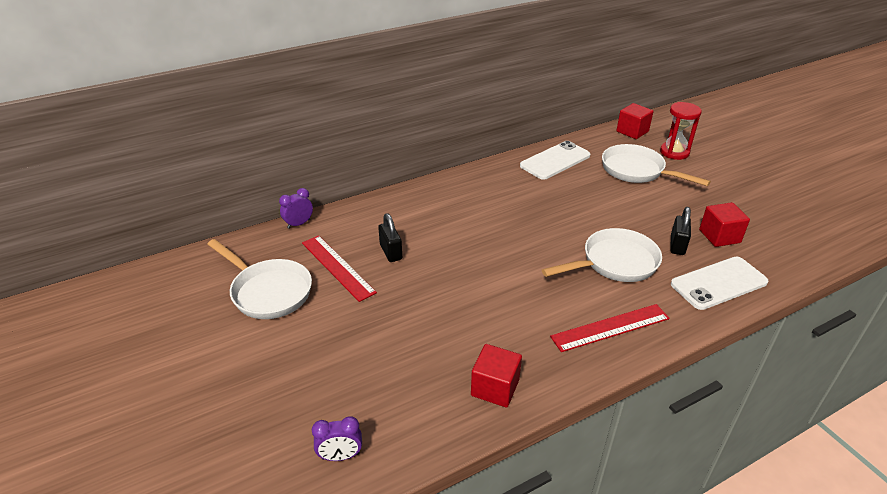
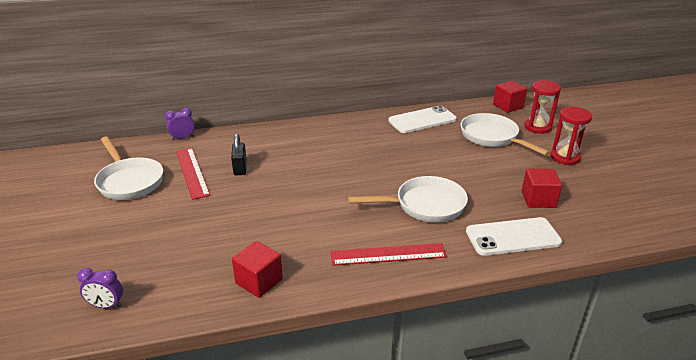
camera: 15 degrees right, 5 degrees down
(677, 245) = (492, 201): black padlock -> none
(718, 183) = (565, 157): none -> red hourglass

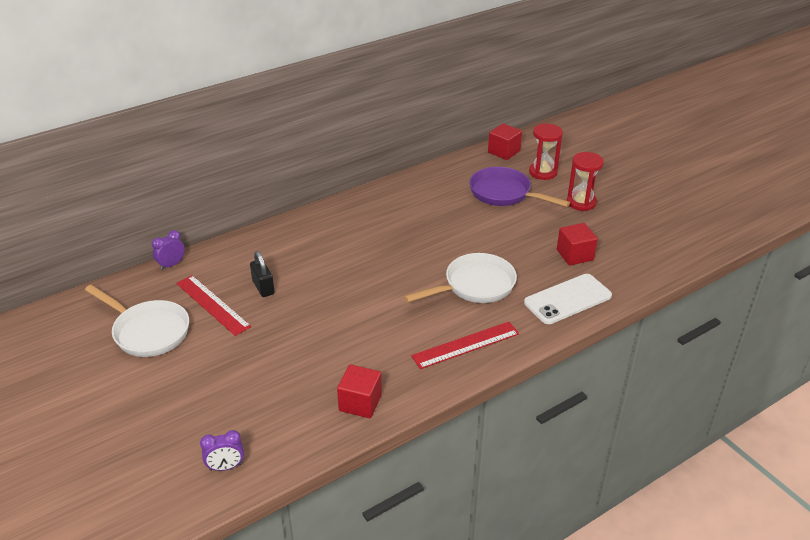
camera: 20 degrees left, 5 degrees up
(422, 120) = (425, 187): white phone -> none
(492, 137) = (504, 193): white pan -> purple pan

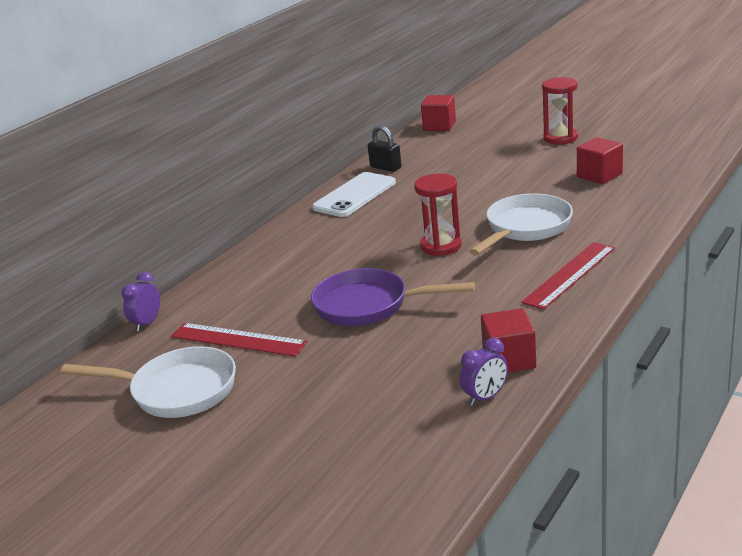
camera: 20 degrees left, 10 degrees down
(226, 467) = (411, 474): purple clock -> purple clock (485, 397)
(263, 287) = (286, 305): black padlock -> black padlock (385, 167)
(504, 193) = (475, 154): purple pan -> purple pan (369, 305)
(543, 172) = (497, 129): red hourglass -> red hourglass (441, 246)
(568, 299) = (632, 208): white phone -> white phone (355, 195)

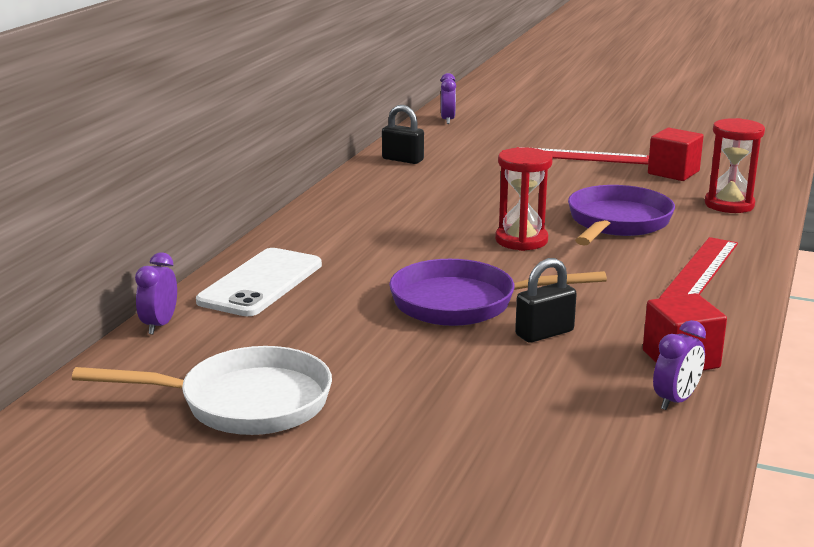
camera: 15 degrees left, 5 degrees down
(237, 340) = (302, 342): red ruler -> red ruler (581, 156)
(355, 195) = (378, 187): white phone -> white phone (261, 283)
(416, 334) = (544, 333): none -> black padlock
(439, 126) = (447, 120): red cube -> purple clock
(525, 228) = (616, 223): white pan -> purple pan
(560, 138) = (604, 136): red hourglass -> red hourglass (729, 205)

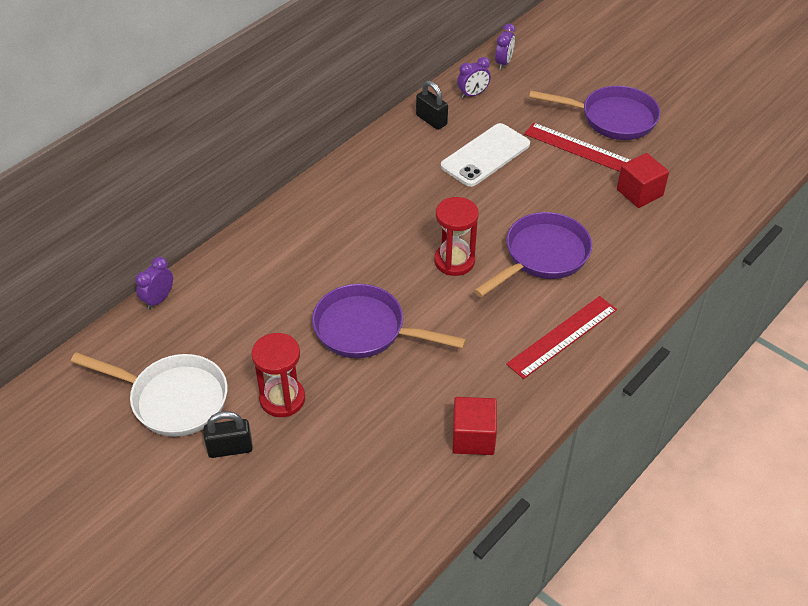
camera: 20 degrees right, 25 degrees up
(261, 283) = (244, 267): white phone -> white phone (485, 155)
(544, 333) = (400, 381): black padlock -> black padlock (230, 448)
(595, 136) = (612, 118): none -> purple pan
(675, 400) = (439, 479): purple clock -> purple clock (473, 94)
(729, 205) = (651, 253): red hourglass -> red hourglass (282, 399)

